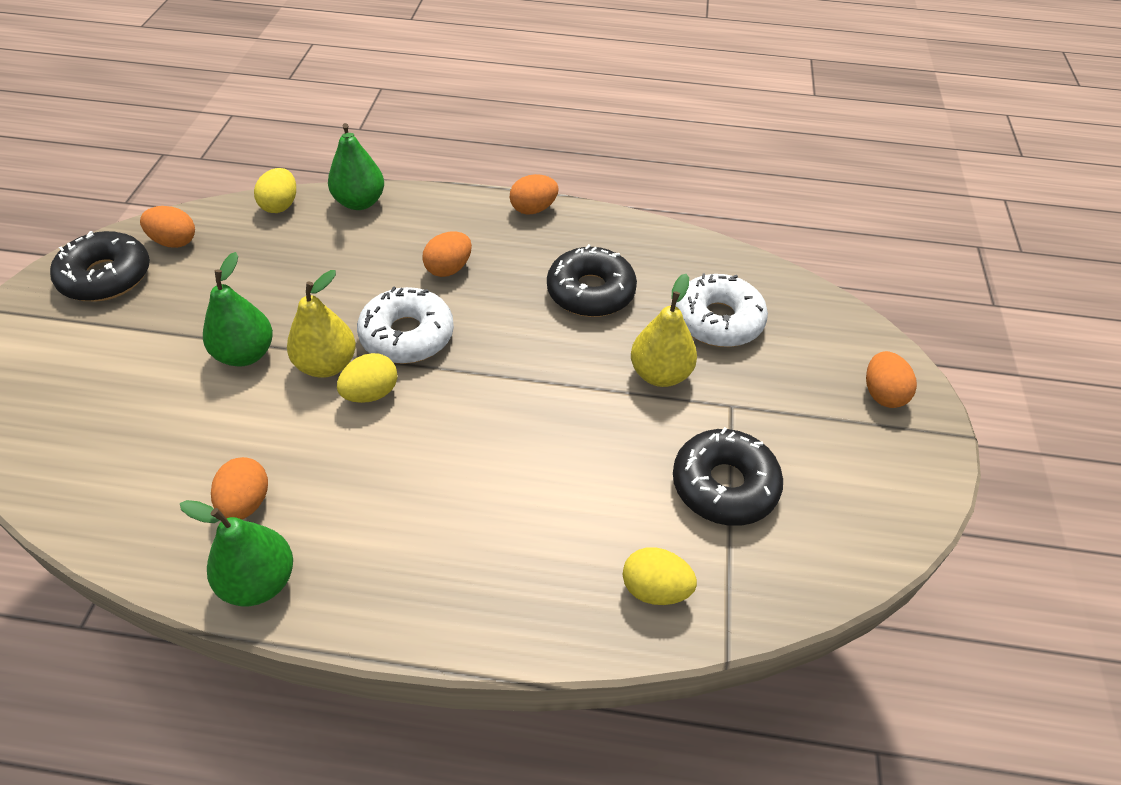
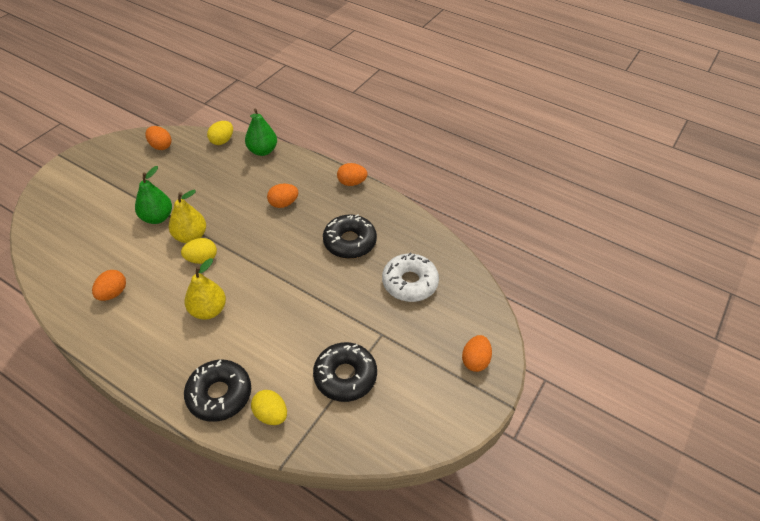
camera: 25 degrees right, 0 degrees up
(106, 277) = (120, 155): black donut -> black donut (219, 394)
(259, 582) = (96, 333): green pear -> none
(407, 335) = (238, 234): white donut -> none
(660, 374) = (355, 302): yellow pear -> yellow pear (208, 310)

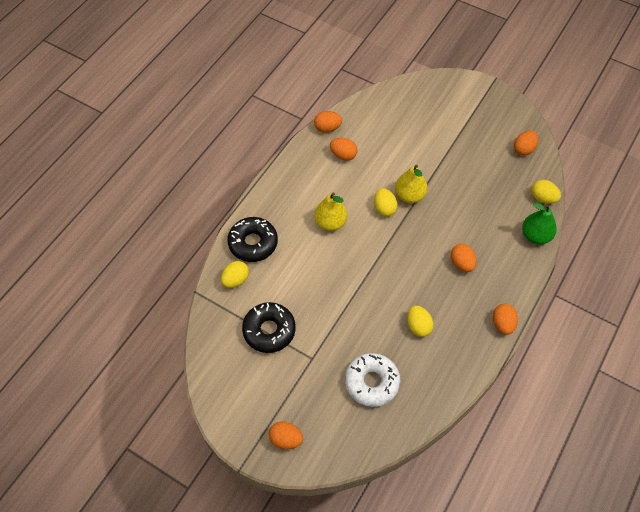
camera: 90 degrees right, 10 degrees up
(63, 308) = (327, 128): none -> orange egg
(157, 217) = (429, 166): green pear -> none
(349, 242) = (418, 326): black donut -> yellow egg

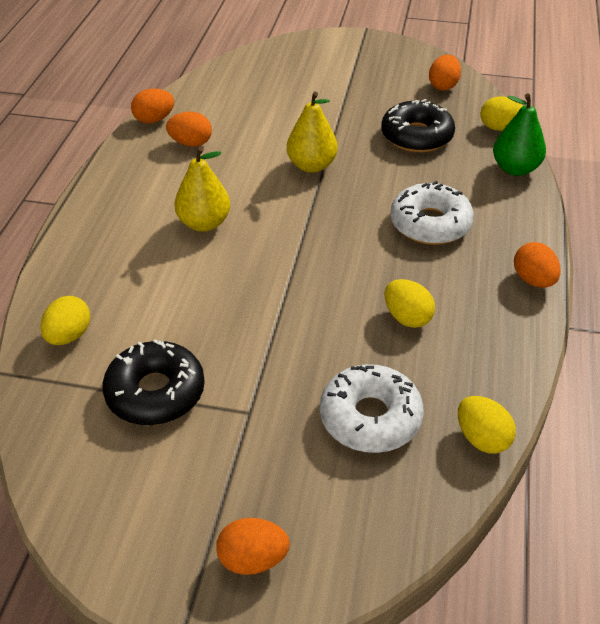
camera: 20 degrees left, 15 degrees down
(253, 243) = (83, 279): black donut -> black donut (416, 136)
(384, 208) = (281, 188): yellow egg -> yellow egg (482, 438)
(461, 263) = (430, 224): orange egg -> white donut

